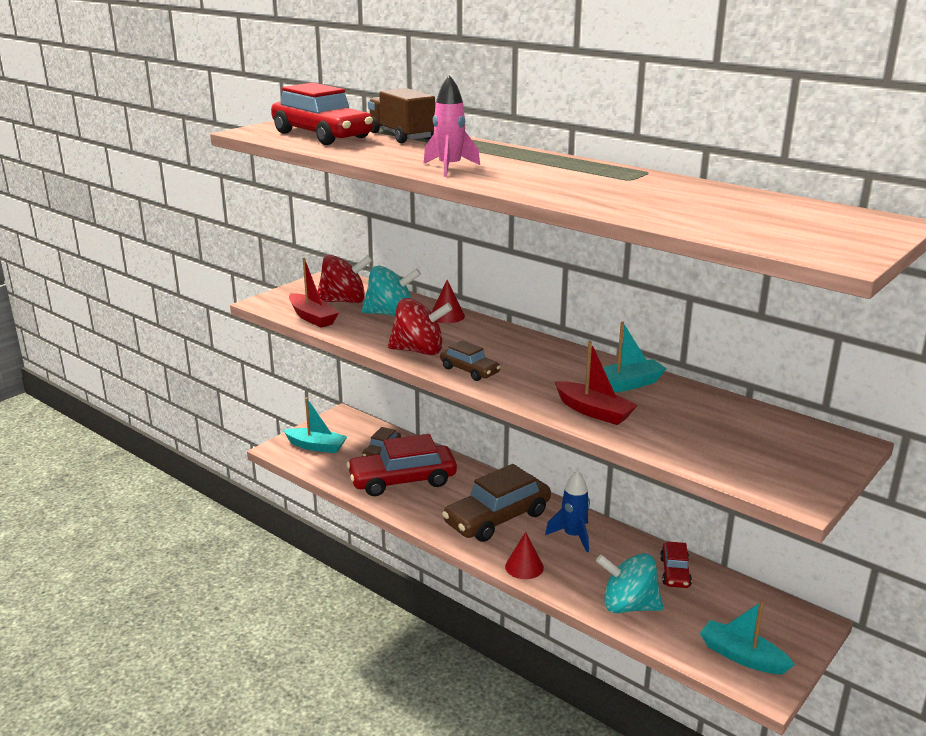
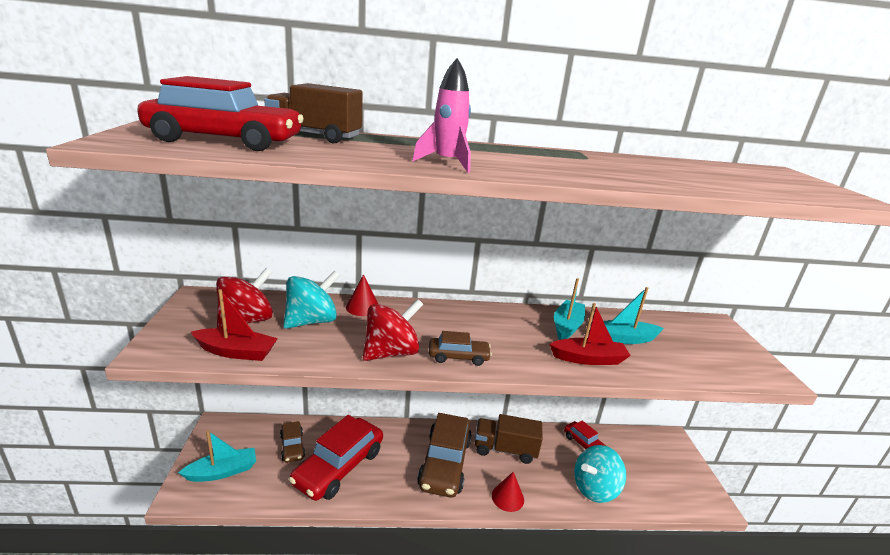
camera: 45 degrees left, 0 degrees up
(573, 536) = (505, 449): blue rocket -> brown truck
(742, 656) = (680, 487): turquoise boat -> turquoise boat (623, 339)

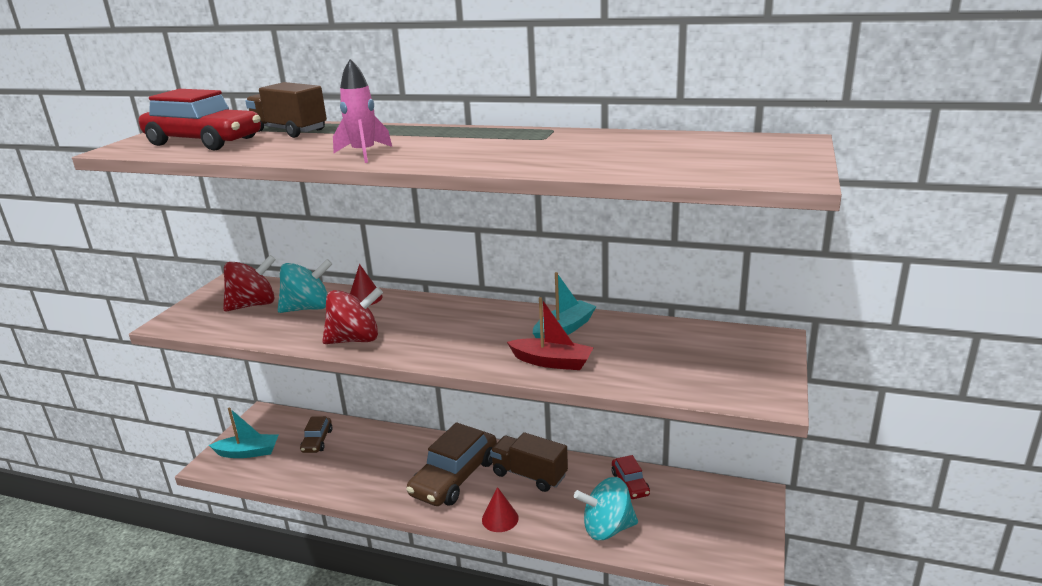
camera: 25 degrees right, 0 degrees up
(236, 352) = (227, 329): red boat -> none
(339, 467) = (349, 464): red car -> none
(458, 357) = (415, 348): brown car -> none
(623, 339) = (619, 346): turquoise boat -> none

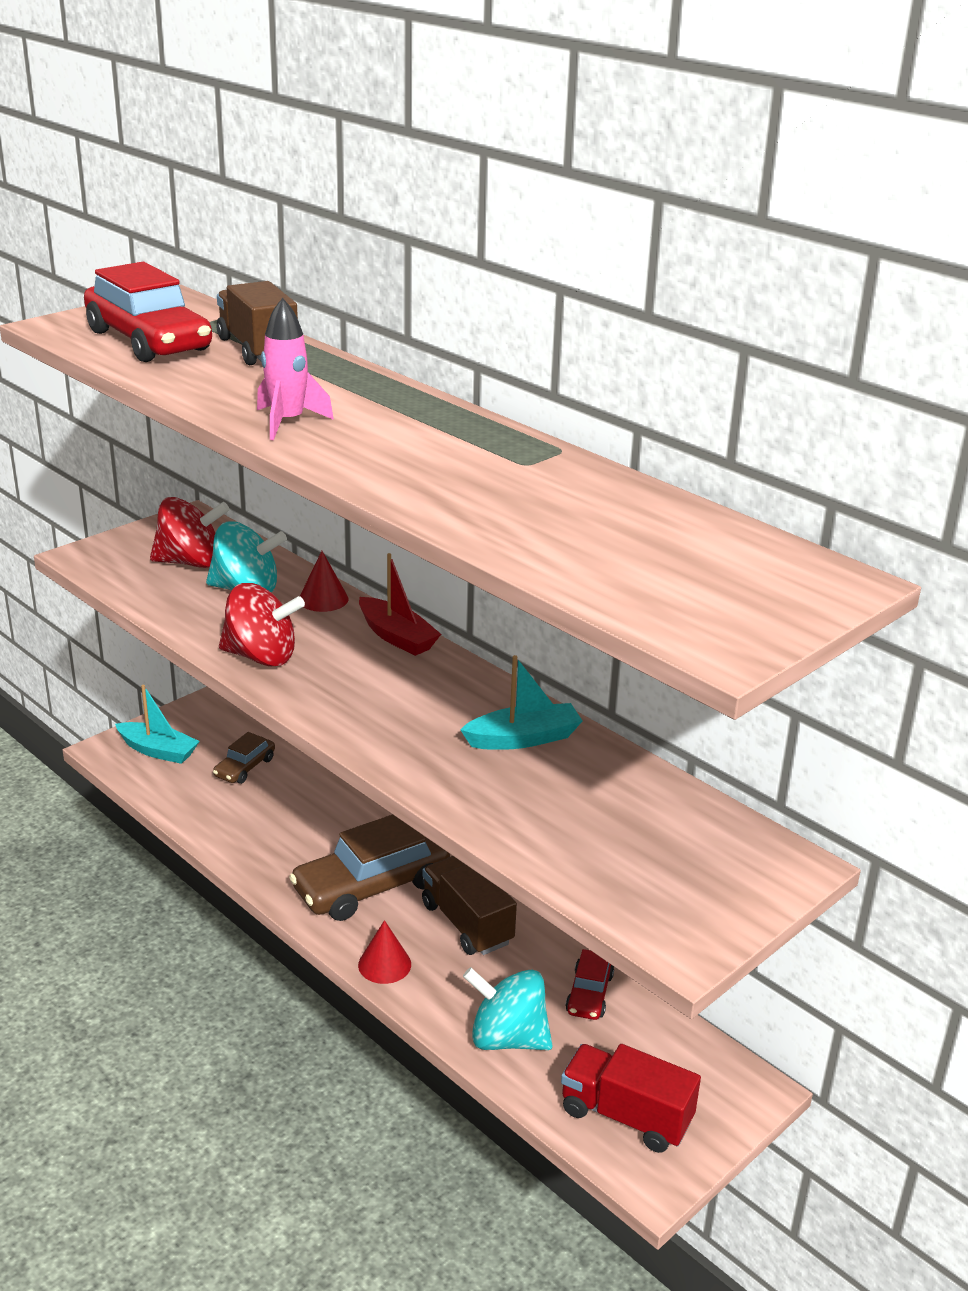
camera: 25 degrees right, 5 degrees up
(552, 362) = (461, 780): red boat -> red boat (397, 637)
(707, 541) = (626, 1116): none -> red truck

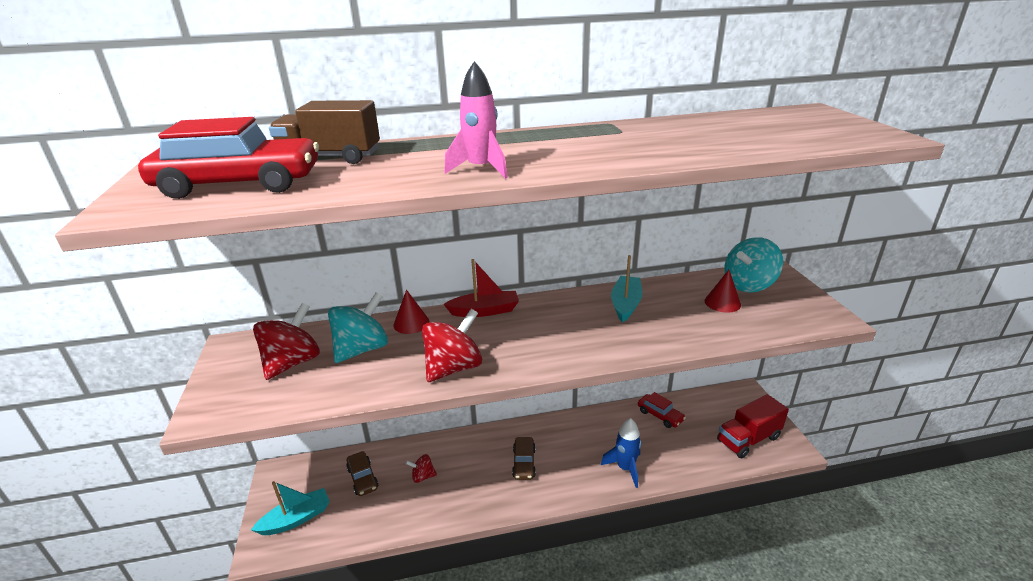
camera: 55 degrees left, 0 degrees up
(282, 811) = (423, 476): none -> red spinning top
(371, 886) = (524, 463): brown car -> brown car, size x0.51
(384, 964) = (593, 484): red cone -> red cone (722, 302)
(440, 987) = (625, 468): none -> blue rocket
(467, 923) = (582, 437): brown truck -> none
(507, 1038) = (677, 458): turquoise spinning top -> turquoise spinning top (749, 285)

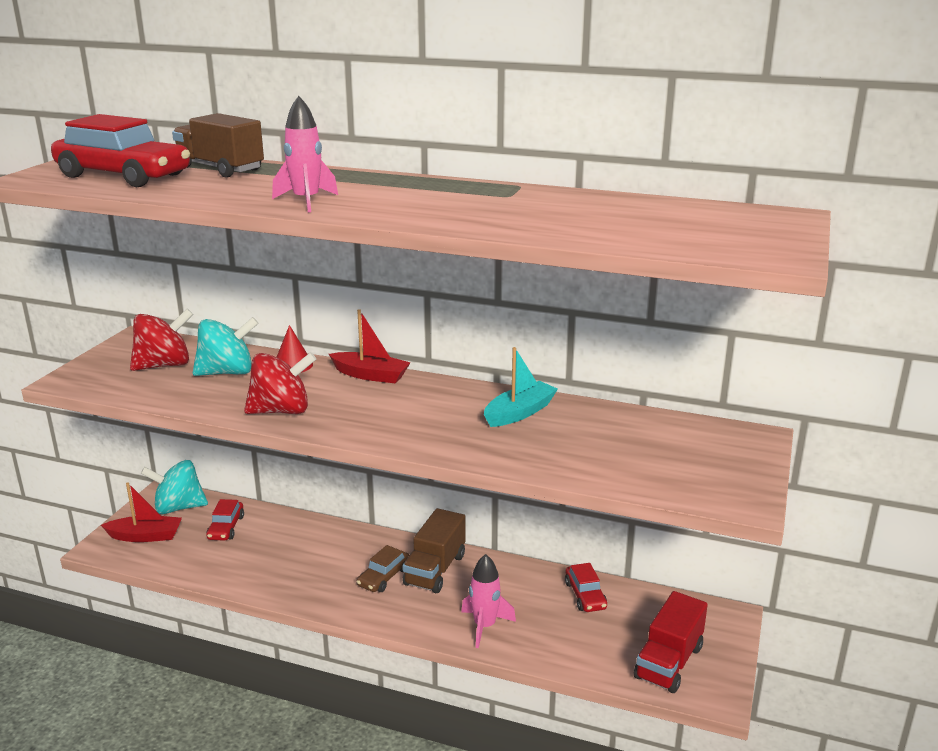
camera: 30 degrees right, 5 degrees down
(296, 519) = (145, 536): turquoise boat -> red boat
(363, 478) = (226, 528): brown car -> red car
(423, 476) = (278, 548): red spinning top -> none
(552, 440) = (435, 570): none -> brown truck
(625, 468) = (484, 626): blue rocket -> pink rocket
(722, 302) = (633, 445): red cone -> none
(748, 439) = (668, 662): red truck -> red truck turned 60 degrees counterclockwise
(749, 285) = (696, 439): turquoise spinning top -> turquoise spinning top (178, 507)

